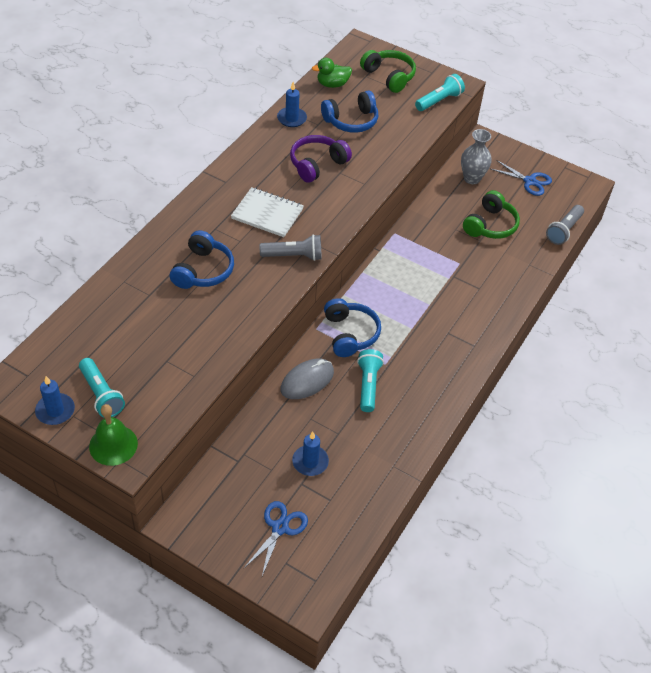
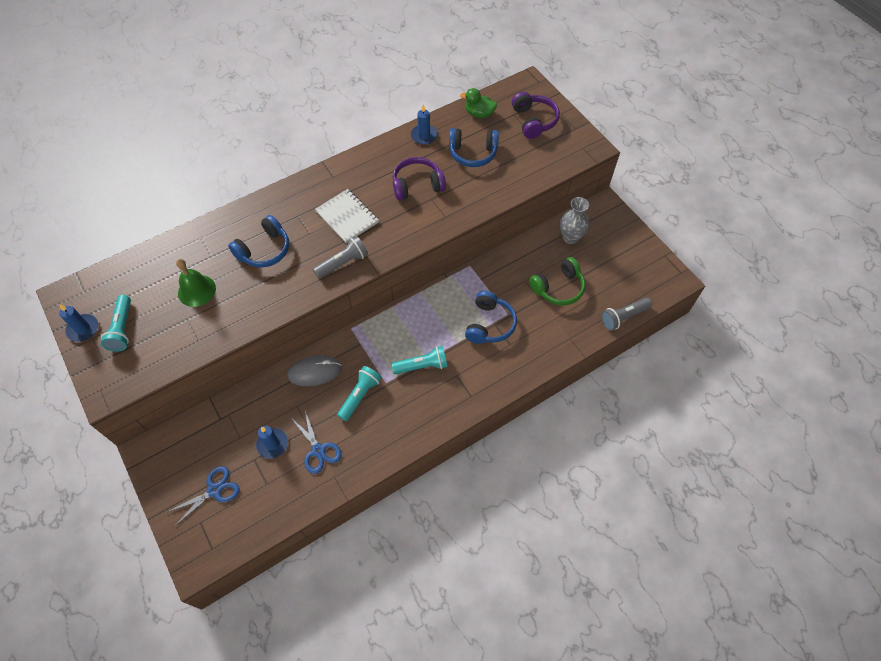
camera: 30 degrees right, 10 degrees up
(113, 445) = (103, 375): green bell -> green bell (197, 290)
(294, 256) = (343, 263): grey flashlight -> grey flashlight turned 60 degrees counterclockwise
(350, 334) = (375, 344): blue headphones -> blue headphones (489, 324)
(389, 76) = (534, 121): green headphones -> purple headphones
(439, 101) = (564, 158): turquoise flashlight -> turquoise flashlight (422, 366)
(530, 181) = (622, 258): blue scissors -> blue scissors (318, 450)

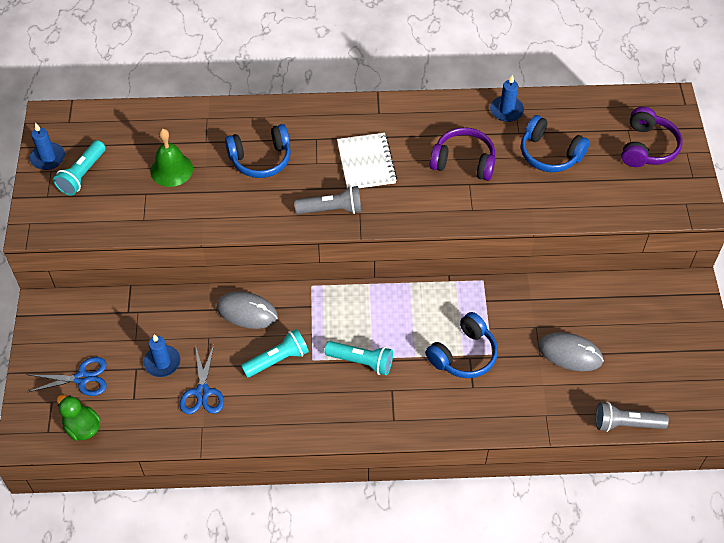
camera: 30 degrees right, 5 degrees down
(479, 114) = (587, 112): green duck -> green duck (82, 427)
(558, 288) = (570, 353): green headphones -> grey mouse
(570, 237) = (623, 304): grey vase -> none

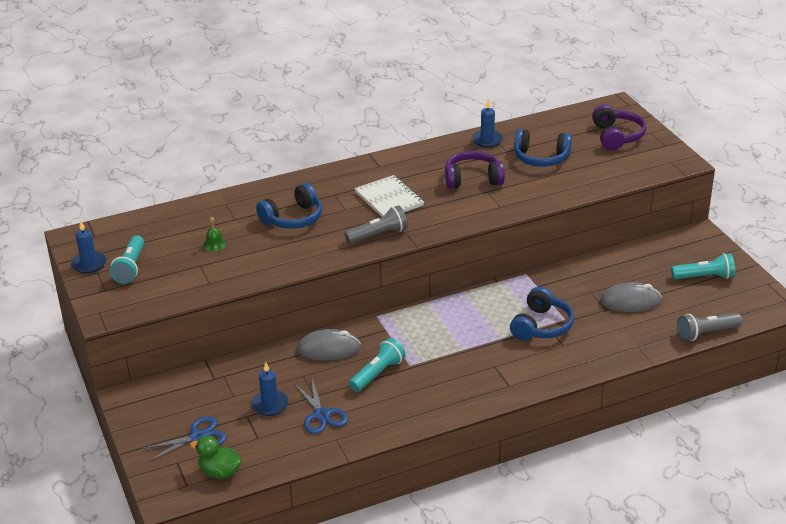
camera: 20 degrees left, 20 degrees down
(171, 170) = (214, 244): green bell -> green bell, size x0.56
(361, 362) = (455, 354): turquoise flashlight -> turquoise flashlight (704, 277)

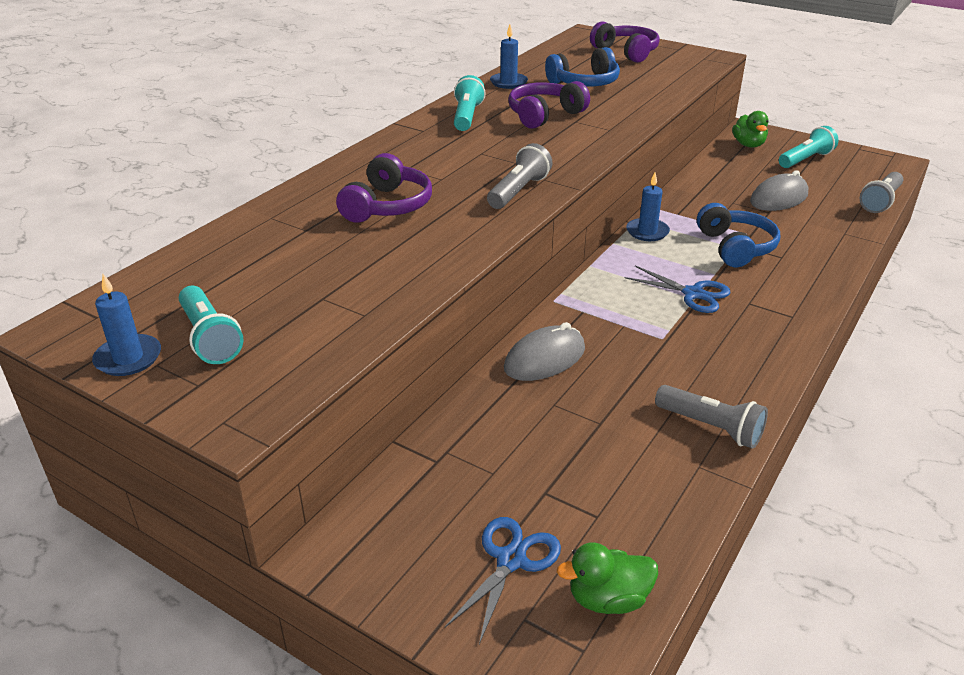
camera: 35 degrees left, 0 degrees up
(214, 244) = (313, 266): green bell -> none
(270, 405) = (557, 461): blue candle -> blue candle (647, 232)
(293, 218) = (387, 206): blue headphones -> purple headphones
(321, 415) = (640, 443): blue scissors -> blue scissors (693, 294)
(369, 424) = (711, 427): none -> grey flashlight
(377, 373) = (640, 363): turquoise flashlight -> turquoise flashlight (467, 116)
(389, 199) = (479, 155): white notebook -> none
(677, 248) = (748, 145): none -> green duck

